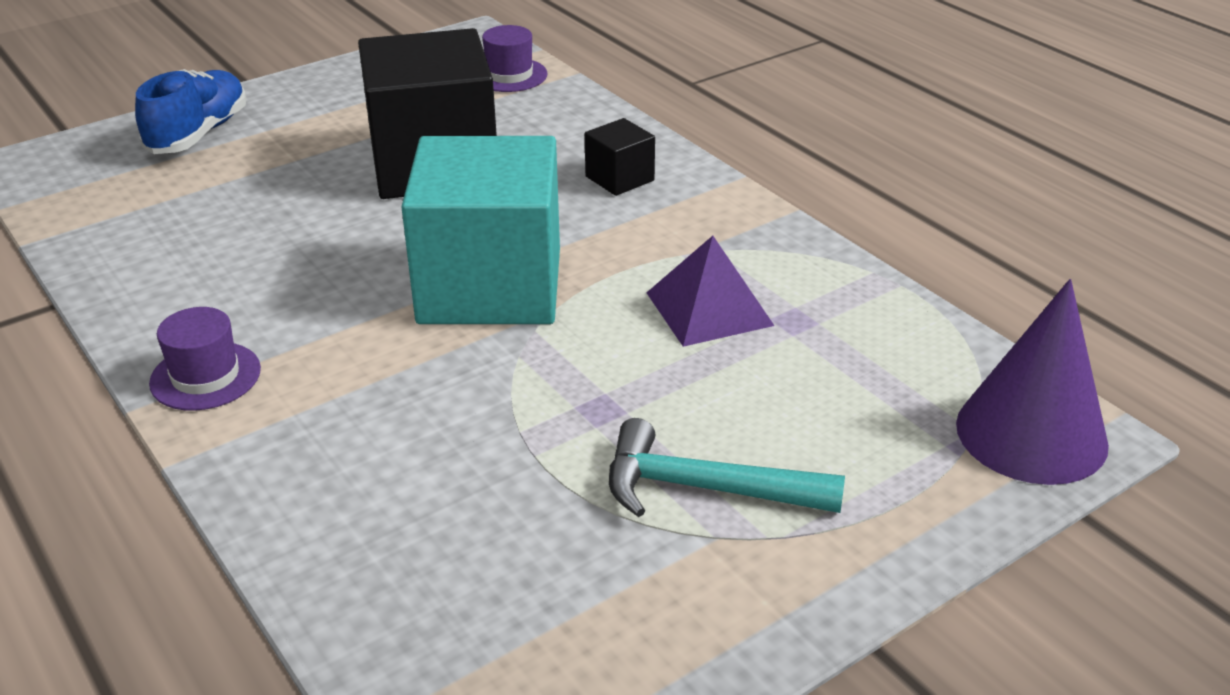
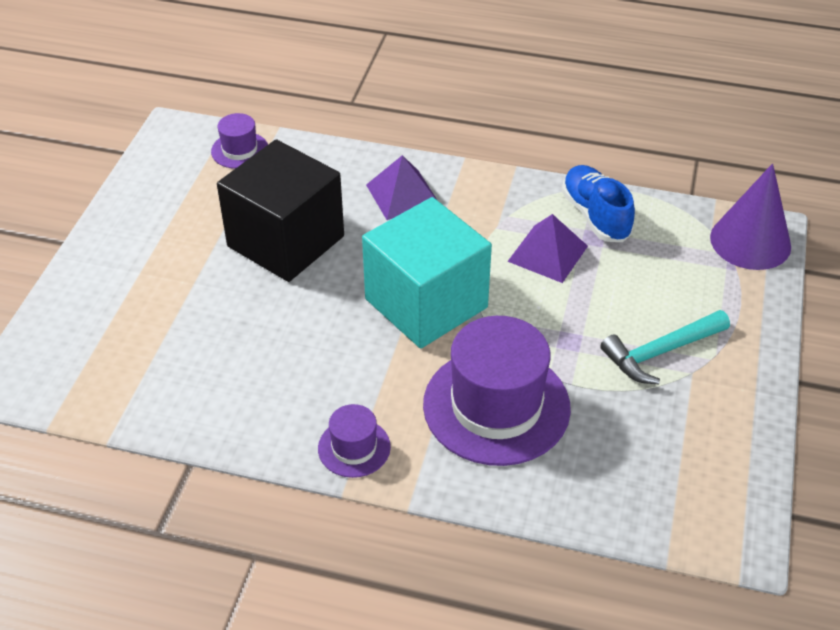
camera: 40 degrees left, 10 degrees up
(198, 134) = (99, 299): blue shoe -> blue shoe (595, 216)
(411, 426) = (496, 406): none -> purple hat
(619, 178) = (402, 194): black cube -> purple pyramid

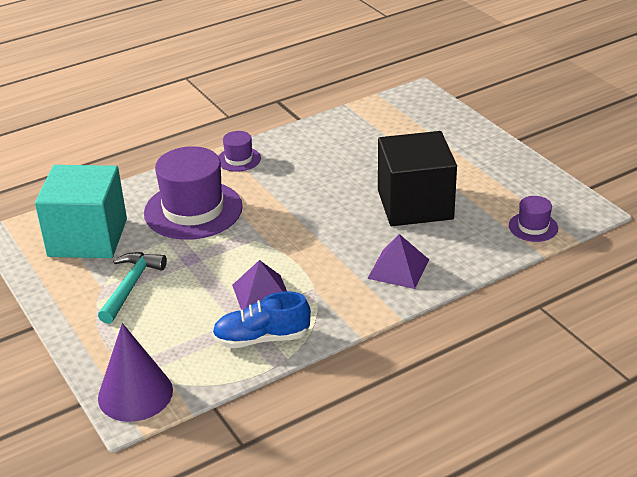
camera: 135 degrees right, 10 degrees down
(426, 303) = (293, 227): turquoise cube -> turquoise cube (88, 238)
(595, 216) = (262, 338): blue shoe -> blue shoe turned 150 degrees clockwise

